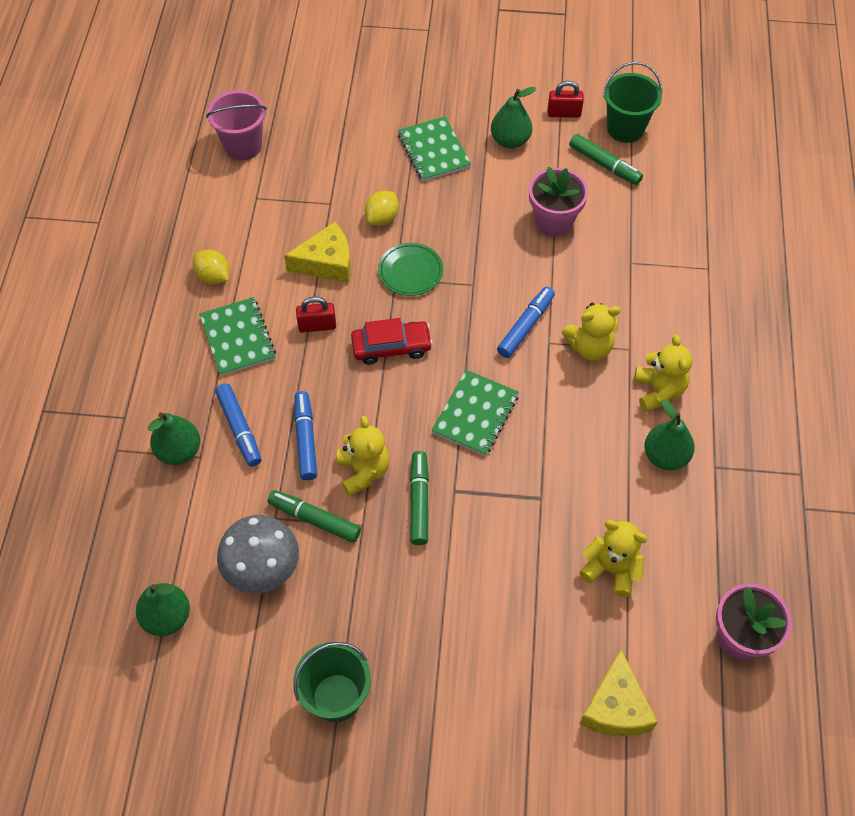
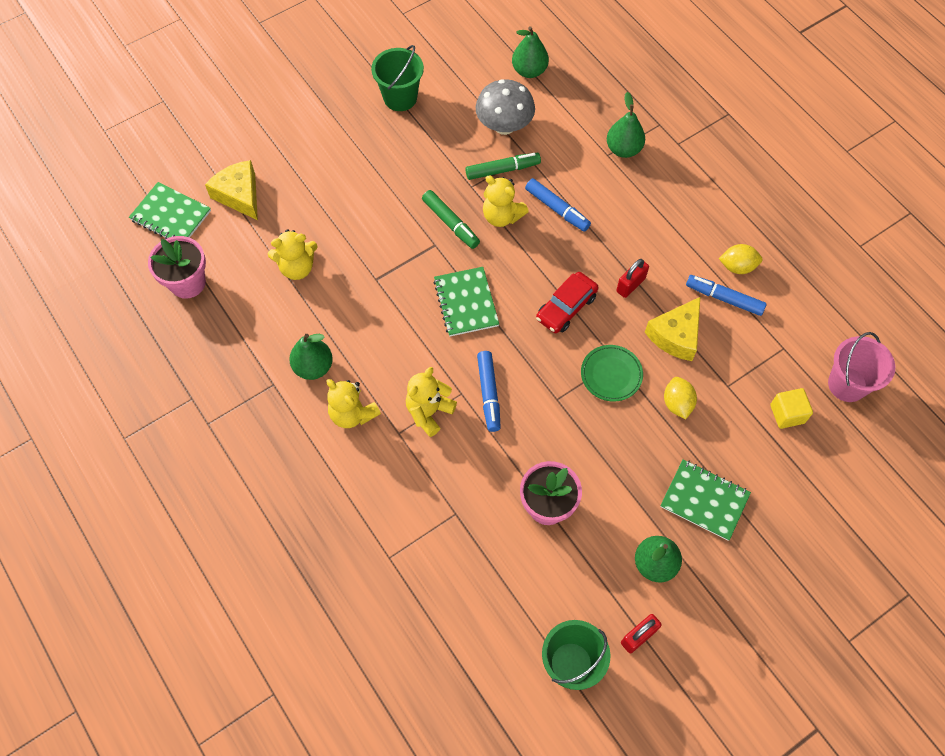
camera: 140 degrees right, 5 degrees up
(238, 338) = (671, 238): green notebook -> green notebook (171, 215)
(239, 428) = (603, 186): blue marker -> blue marker (724, 298)
(310, 158) = (787, 414): none -> yellow cube
(604, 164) = (555, 603): green marker -> none

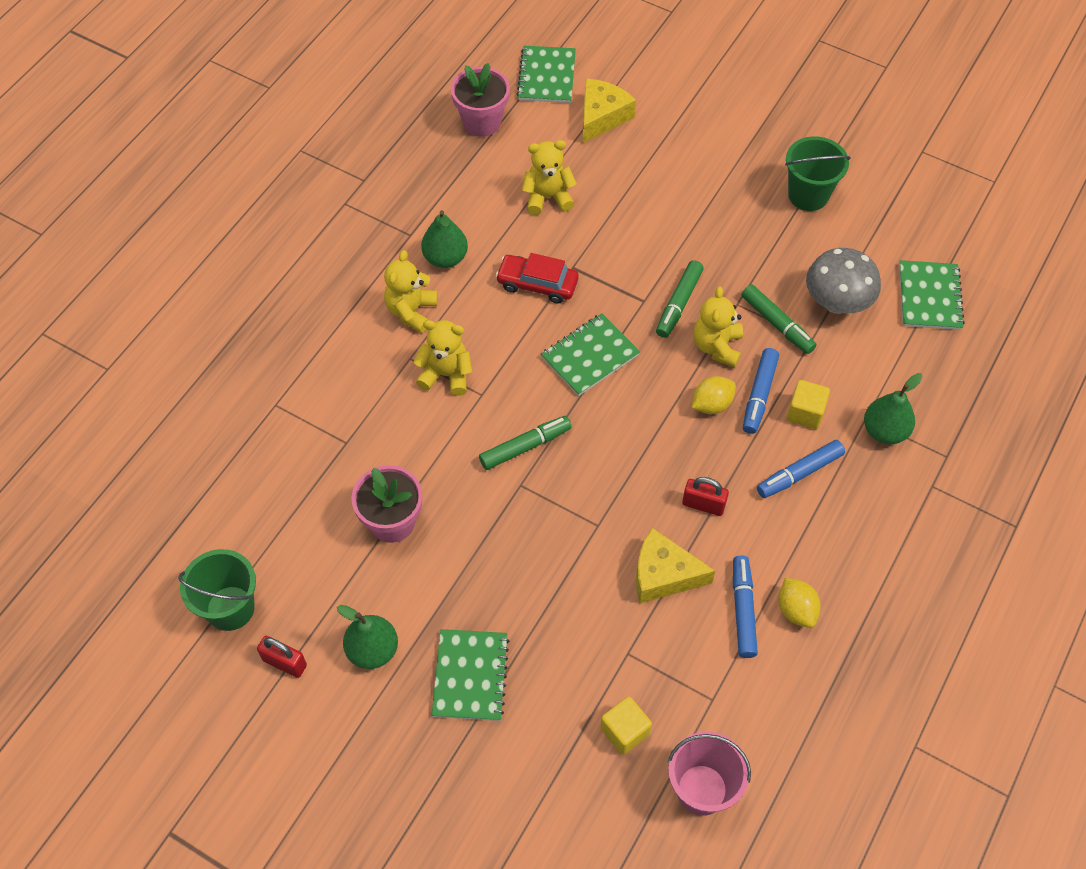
camera: 65 degrees right, 5 degrees down
(297, 267) = (548, 197): yellow teddy bear -> yellow teddy bear turned 120 degrees clockwise
(489, 394) = (494, 419): blue marker -> blue marker (799, 473)
(525, 382) = (525, 446): none -> green marker
(529, 71) = (929, 297): green pear -> green notebook
(566, 307) = (637, 451): red car -> red car (537, 284)
(585, 188) = (805, 413): none -> yellow cube
(611, 374) = (578, 526): green plate -> none
(677, 403) = (576, 606): yellow lemon -> yellow lemon (711, 404)

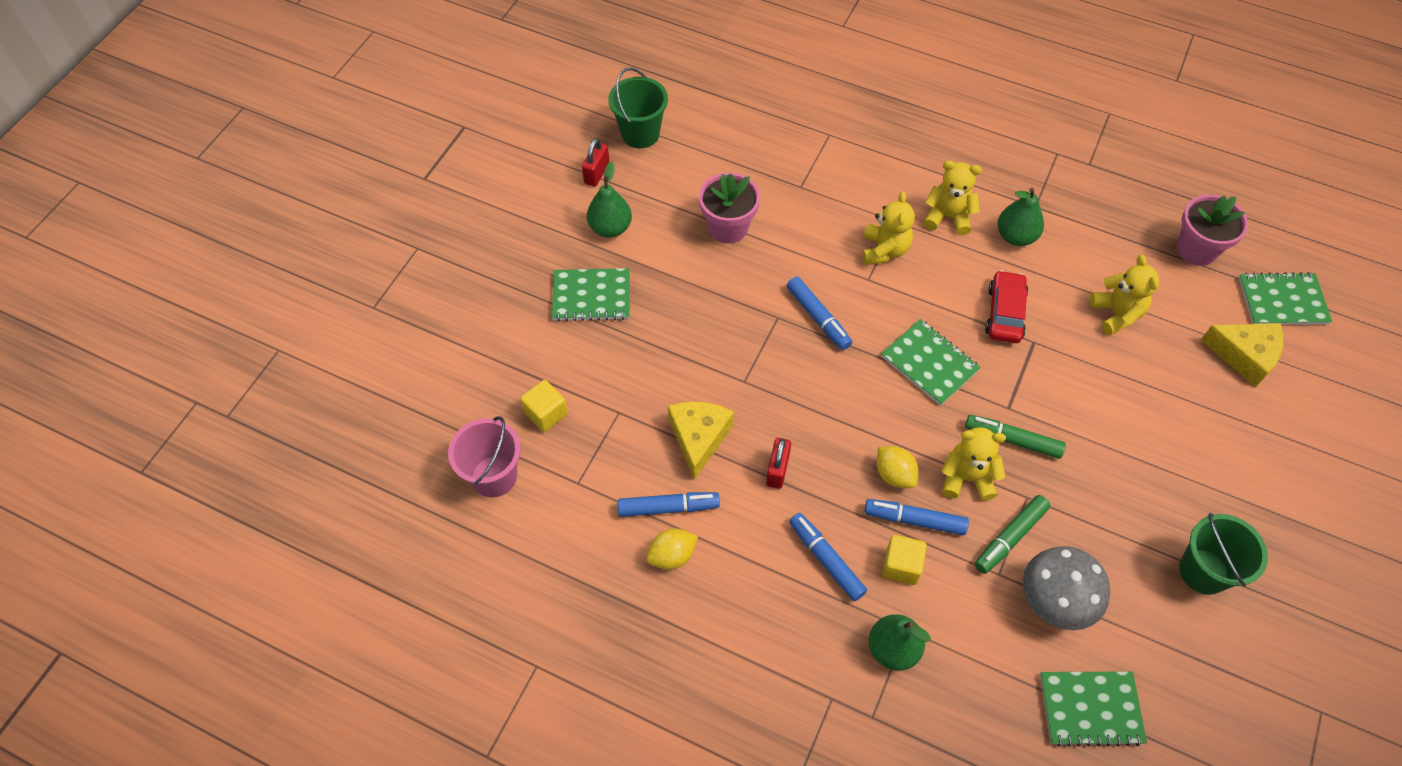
camera: 85 degrees right, 0 degrees up
(525, 446) = (818, 318): green marker -> blue marker

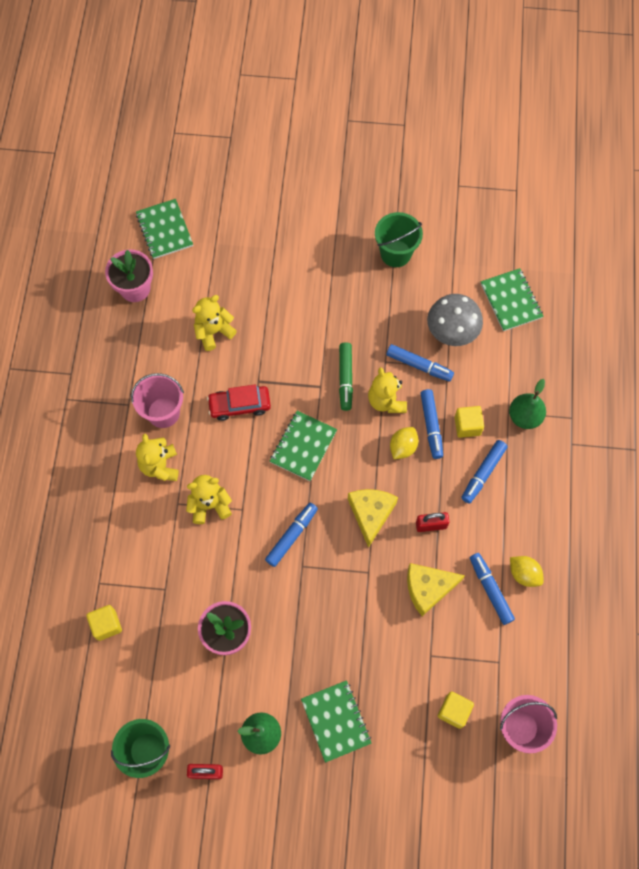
camera: 110 degrees left, 10 degrees up
(782, 131) = (106, 625): none -> yellow cube
(1010, 537) = (419, 365): green marker -> blue marker
(1015, 236) = (163, 412): green pear -> pink bucket
(1244, 356) = (221, 248): yellow cheese -> yellow cheese (371, 514)

